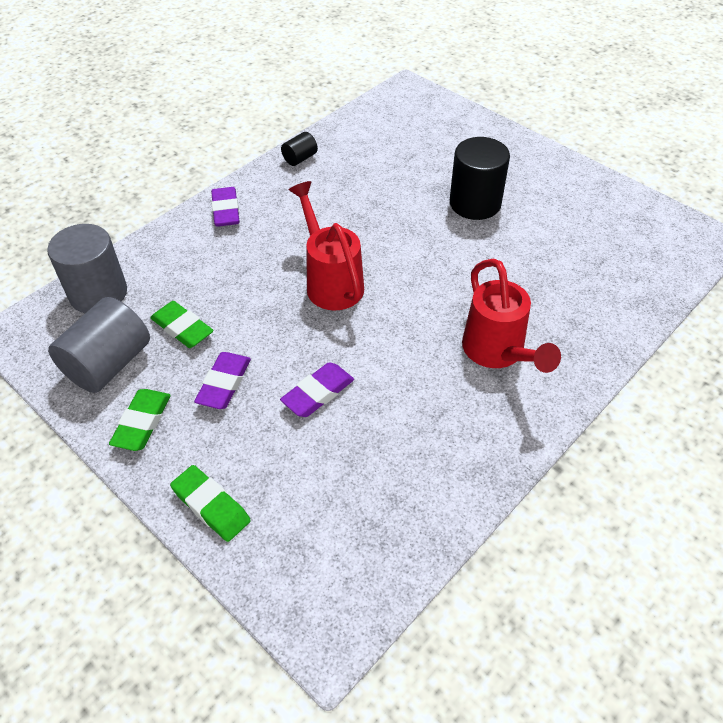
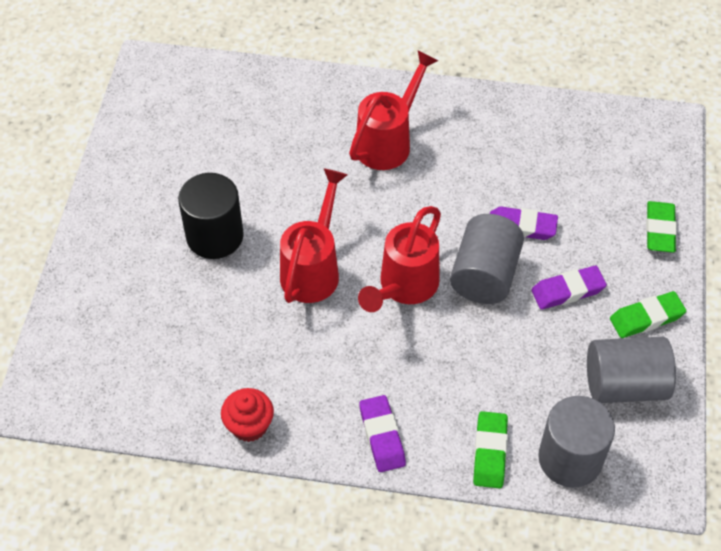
camera: 125 degrees left, 5 degrees up
(182, 328) = (545, 360): green eraser -> green eraser (490, 452)
(226, 211) = (382, 436): purple eraser -> purple eraser turned 60 degrees counterclockwise
(294, 337) = (485, 275): none -> grey cylinder
(300, 158) = (249, 425): black cylinder -> red cupcake
(397, 240) = (313, 268): none -> red watering can

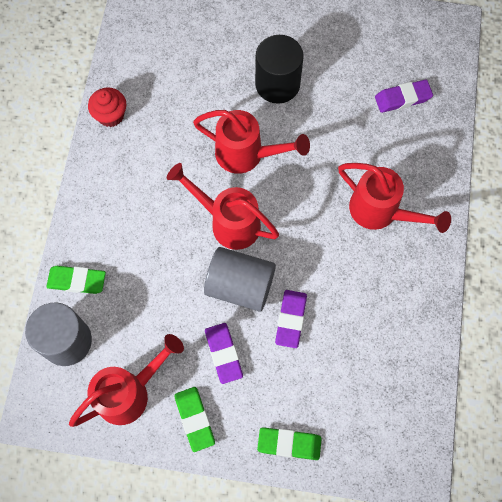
camera: 90 degrees right, 15 degrees up
(382, 436) = (96, 204): purple eraser -> purple eraser (402, 98)
(624, 384) = (130, 392): grey cylinder -> red watering can

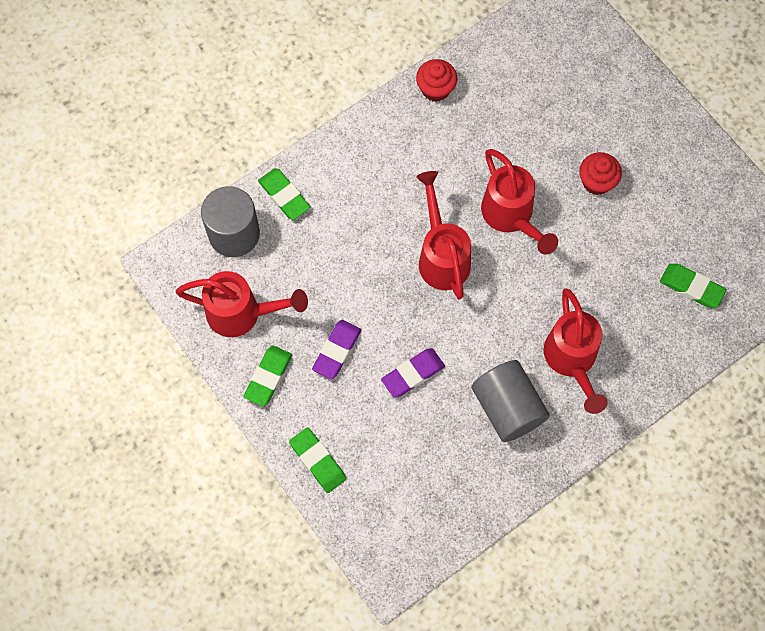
camera: 45 degrees right, 0 degrees up
(240, 286) = (400, 313): grey cylinder -> grey cylinder (507, 408)
(277, 84) = (596, 182): black cylinder -> red cupcake
(402, 98) = (691, 287): purple eraser -> green eraser

